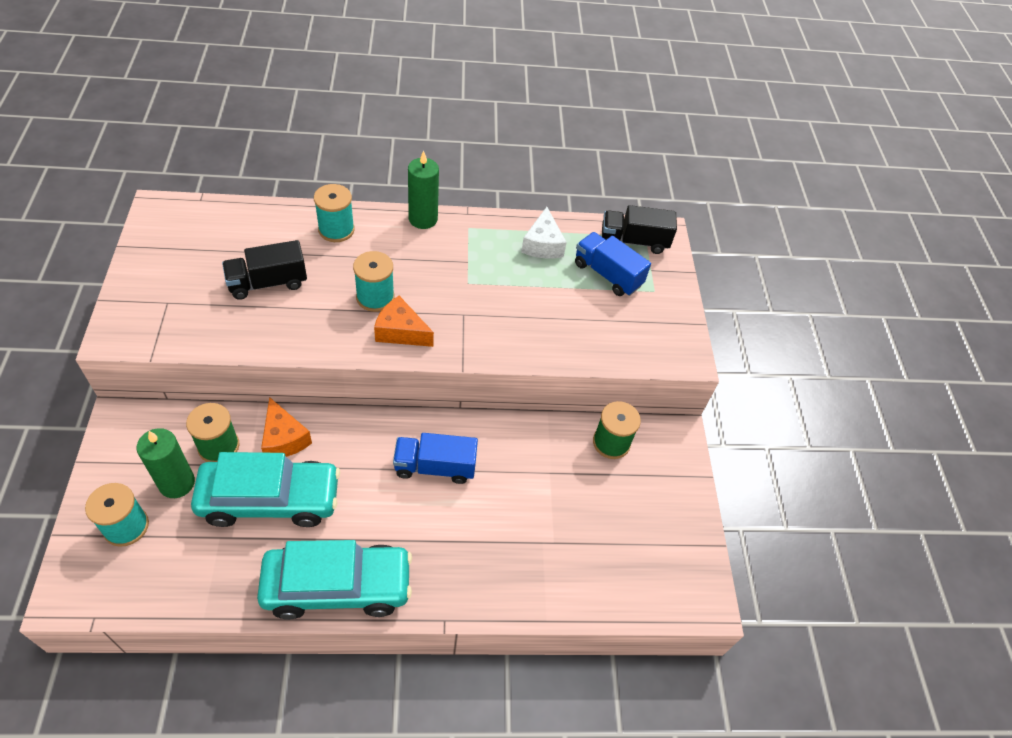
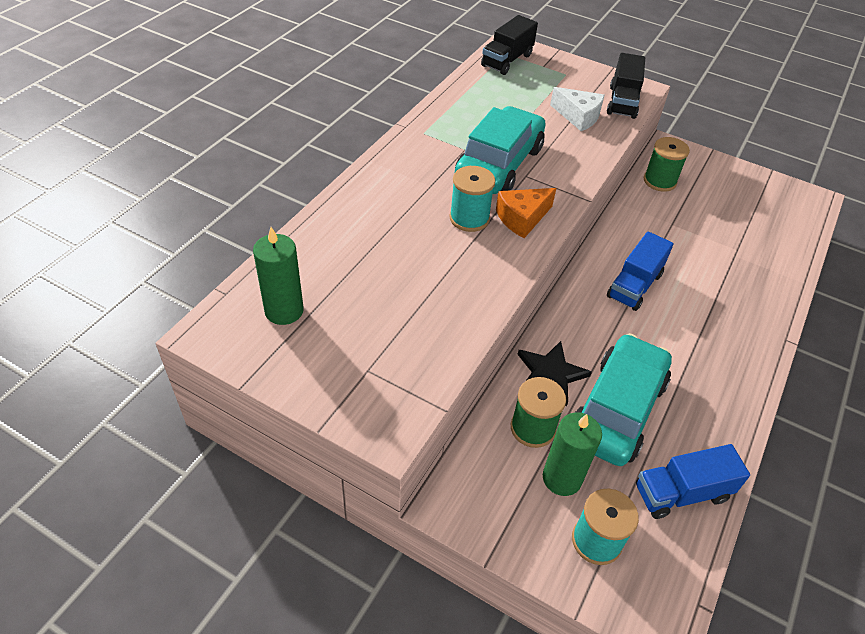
camera: 55 degrees left, 5 degrees down
(268, 283) = (397, 282): black truck -> black truck (622, 102)
(284, 438) = (550, 374): orange cheese -> black star
(336, 230) = (359, 211): turquoise spool -> none
(337, 586) = (730, 394): turquoise car -> turquoise car (499, 164)
(423, 219) = (391, 153): green candle -> green candle (284, 311)
(543, 244) = (476, 103): white cheese -> white cheese (578, 116)
(607, 274) = (533, 87): blue truck -> blue truck (681, 493)

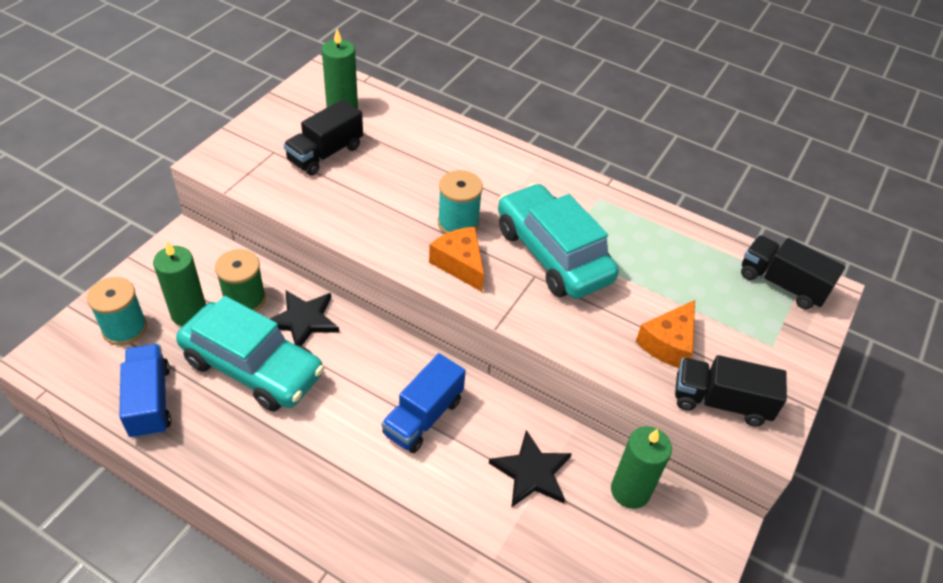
camera: 90 degrees right, 0 degrees up
(370, 321) = (325, 154): none -> black truck
(499, 164) = (552, 254): turquoise car -> turquoise car turned 150 degrees counterclockwise
(578, 116) = (668, 343): white cheese -> orange cheese
(634, 285) = (423, 417): blue truck -> blue truck turned 90 degrees counterclockwise
(659, 181) = (630, 491): green spool -> green candle
(663, 226) = (532, 472): none -> black star

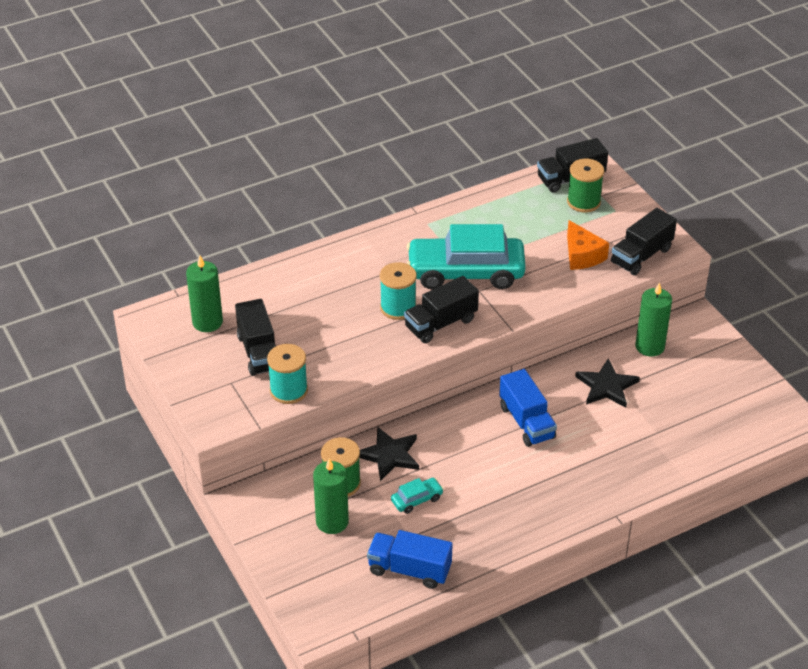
camera: 55 degrees left, 5 degrees down
(125, 328) = (320, 566): turquoise spool -> turquoise spool (288, 390)
(253, 367) = (417, 499): turquoise car -> turquoise car, size x0.41
(460, 264) = (440, 323): orange cheese -> black truck
(757, 310) = (583, 202): none -> green spool

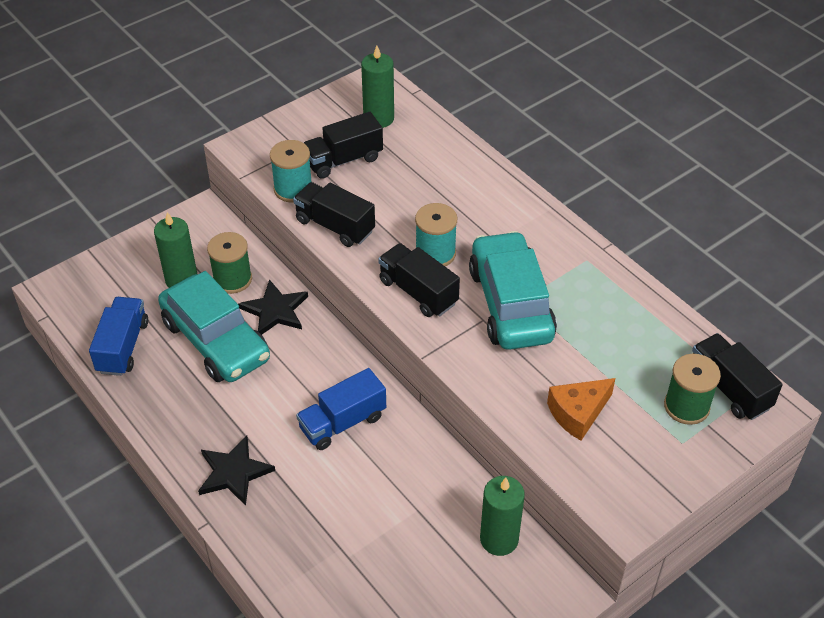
camera: 80 degrees right, 5 degrees up
(417, 499) = (216, 340): turquoise car -> turquoise car, size x2.46
(606, 386) = (416, 497): black star -> black star (234, 472)
(641, 256) = (598, 478): black truck -> black truck (335, 226)

